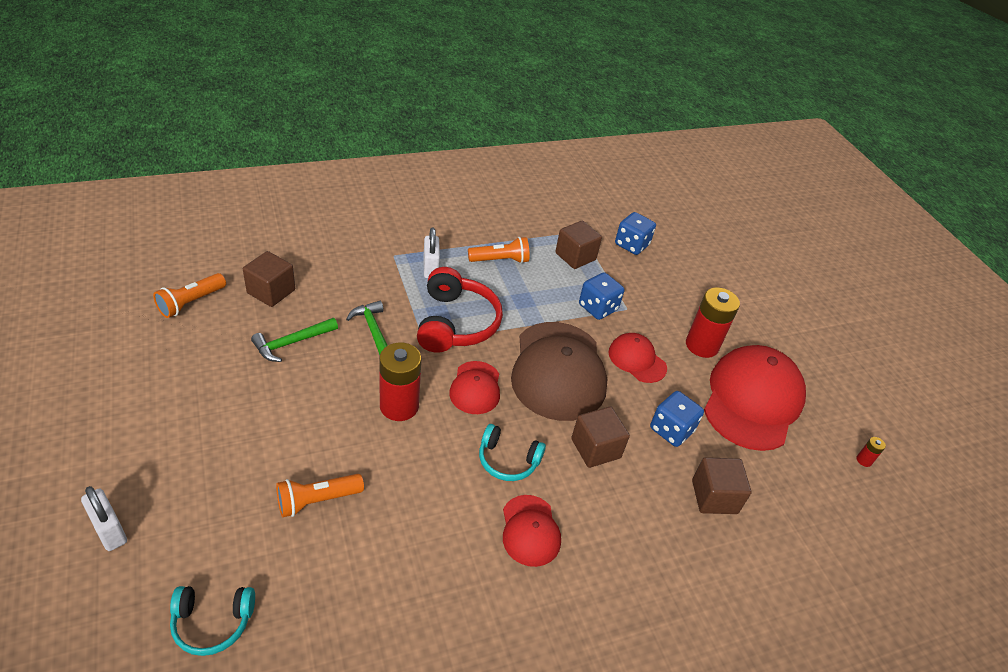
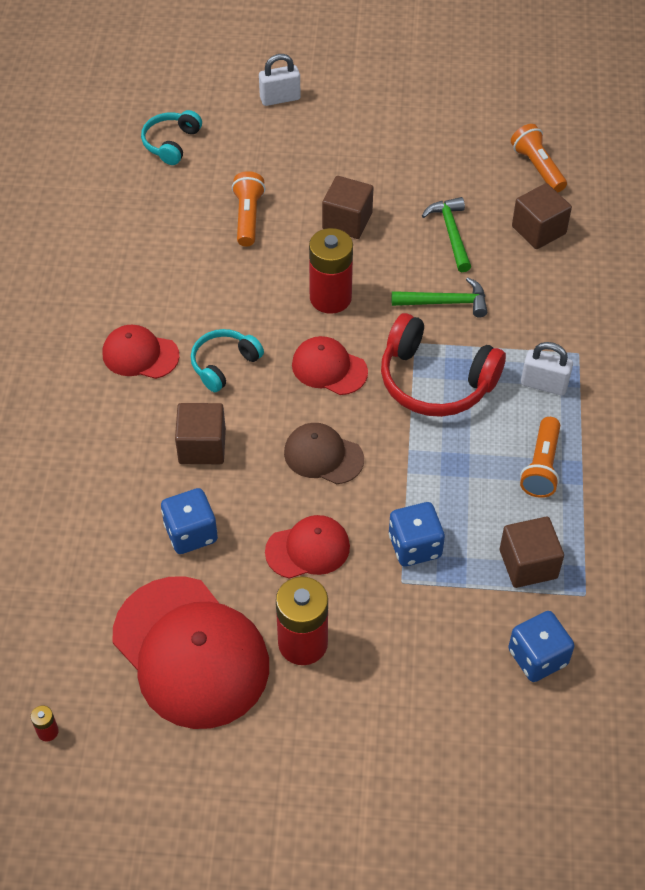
camera: 120 degrees right, 10 degrees up
(558, 371) = (323, 455): brown cap -> brown cap, size x0.51
(714, 497) = (91, 530): brown cube -> brown cube (347, 221)

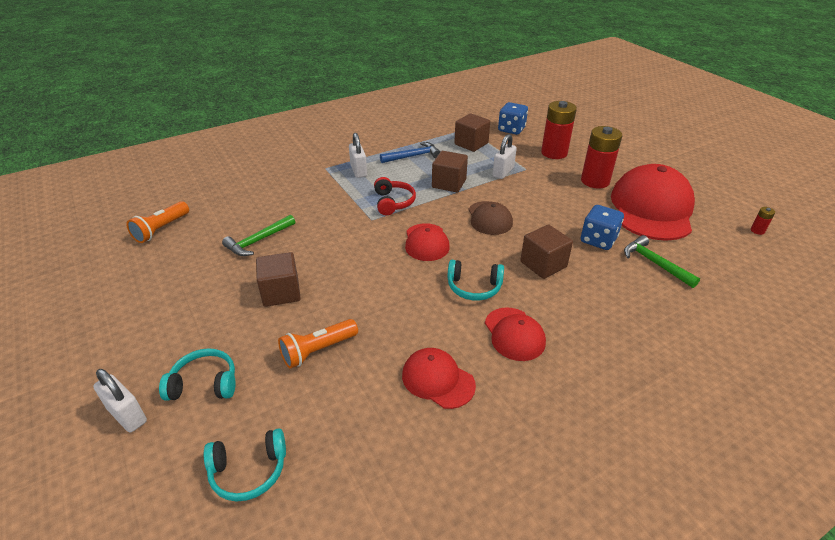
camera: 125 degrees left, 15 degrees down
(274, 143) = (204, 383): none -> turquoise headphones
(308, 549) = (549, 199): red cap -> red cap (438, 380)
(330, 298) = (366, 267): red battery -> red battery (554, 153)
(415, 546) = (503, 172): blue dice -> white padlock
(435, 381) = (393, 202): red headphones -> red headphones, size x0.59
(445, 302) = (326, 221): green hammer -> green hammer (655, 263)
(538, 230) = (229, 209): brown cube -> brown cube (449, 183)
(541, 466) = (413, 156): orange flashlight -> blue hammer

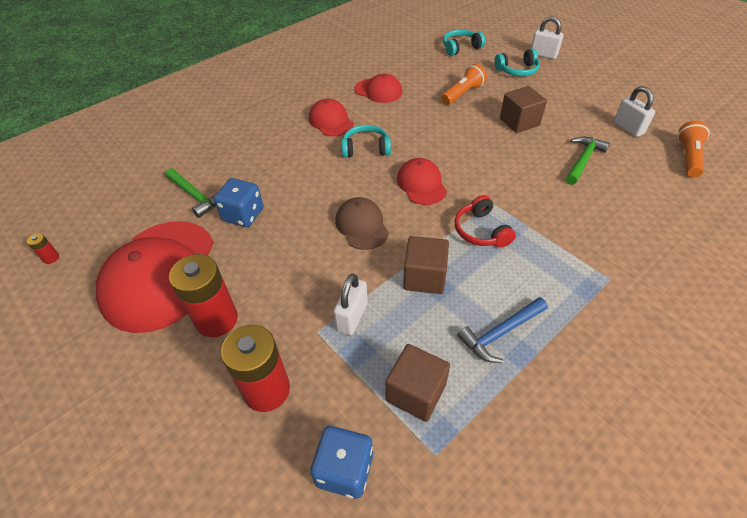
camera: 170 degrees right, 10 degrees up
(358, 171) = (560, 281): white padlock -> white padlock (628, 128)
(543, 264) = (304, 178): brown cube -> none

